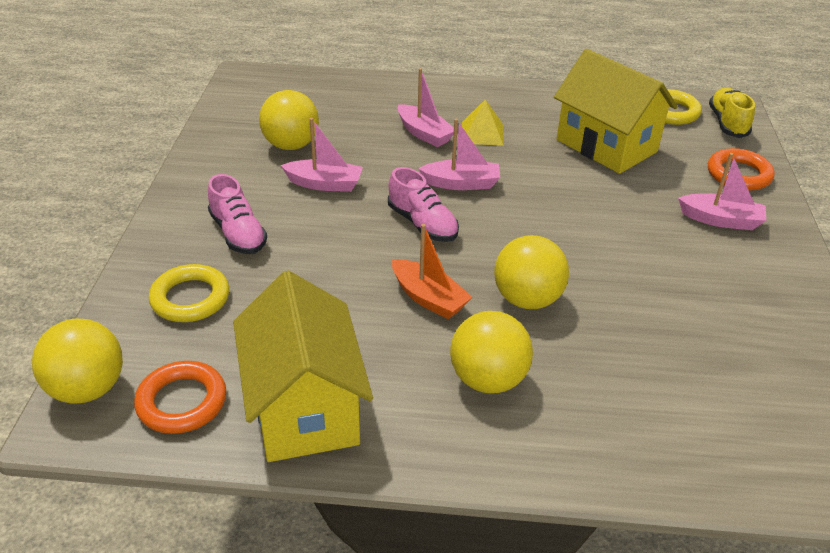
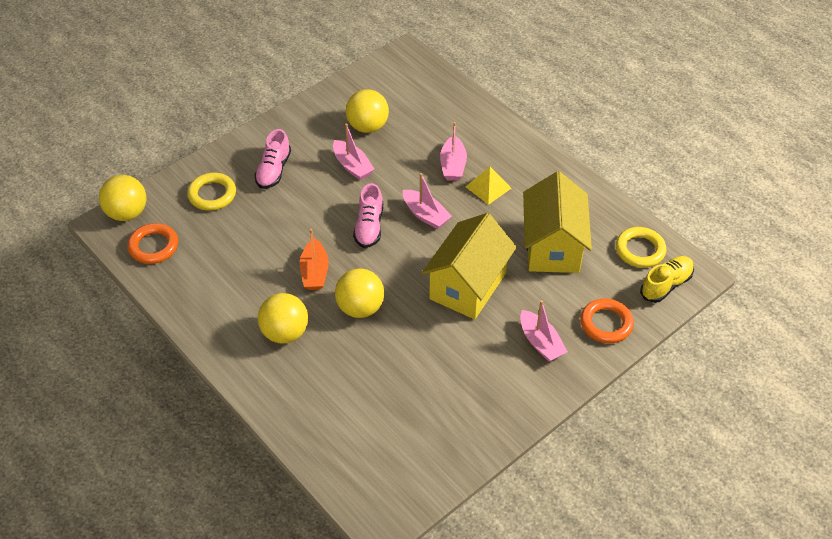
camera: 45 degrees right, 10 degrees up
(304, 408) = (195, 286): yellow house -> yellow house (467, 286)

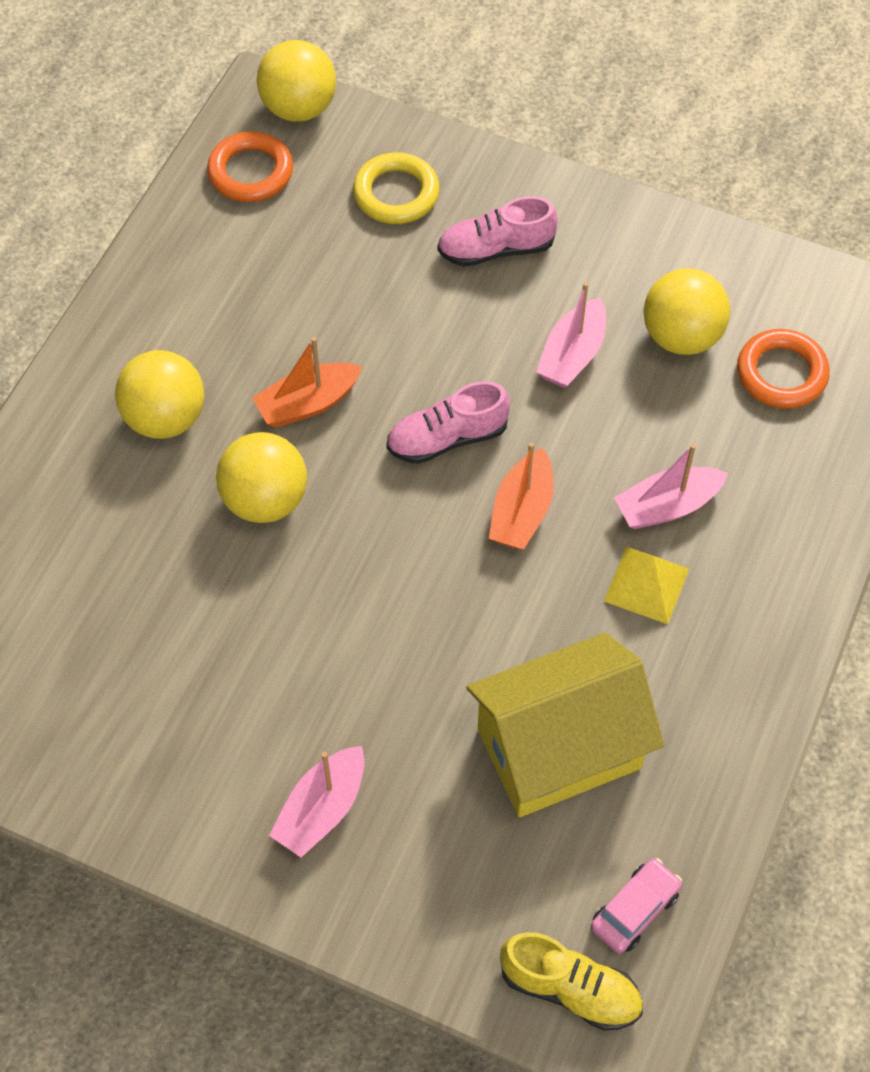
camera: 65 degrees right, 10 degrees up
(425, 215) = (522, 512): pink boat -> orange boat
(467, 286) = (392, 642): yellow house -> none
(606, 324) = (418, 908): orange ring -> orange ring (781, 373)
(640, 250) = (635, 910): yellow ring -> pink car

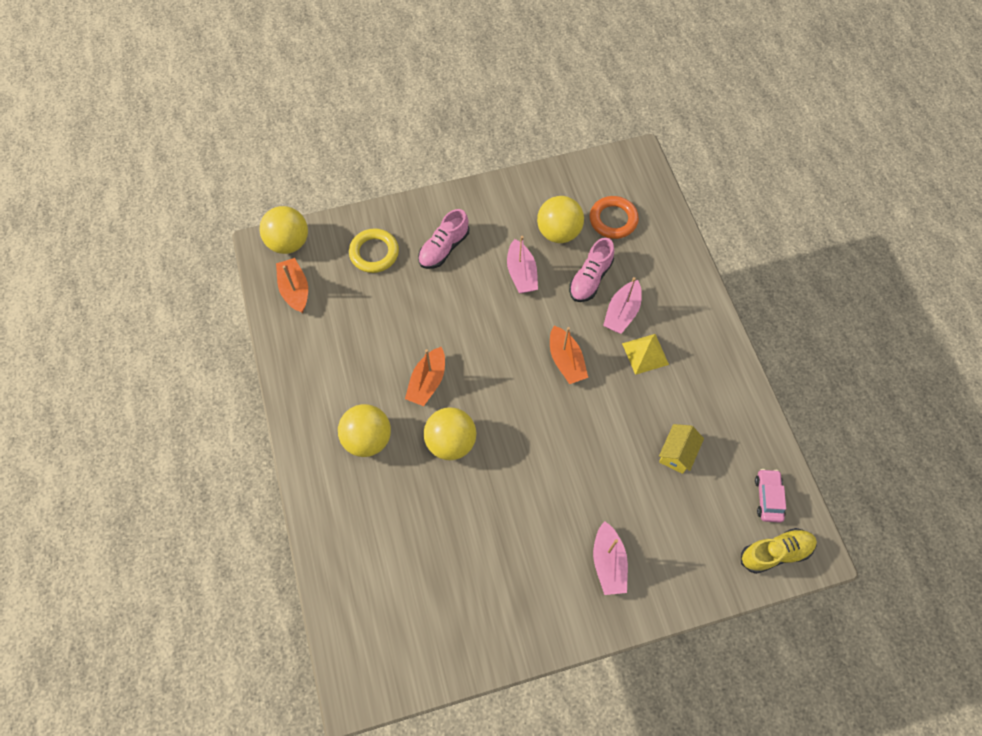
camera: 40 degrees left, 5 degrees up
(251, 172) = (295, 290): orange ring -> orange boat
(447, 438) = (504, 351): pink shoe -> pink shoe (590, 279)
(559, 748) = (677, 453): yellow house -> yellow house, size x0.46

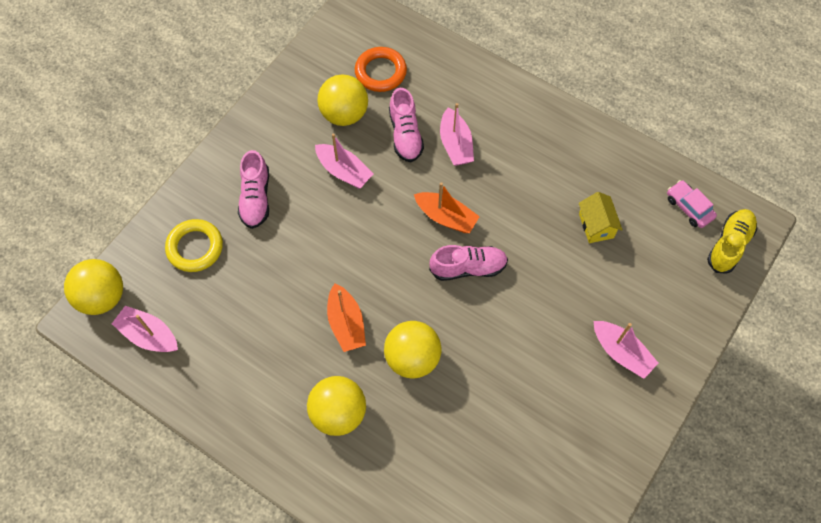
camera: 40 degrees left, 0 degrees up
(295, 290) = (149, 335): orange boat -> pink boat
(549, 409) = (468, 268): none -> pink shoe
(645, 354) = (503, 164): yellow pyramid -> none

